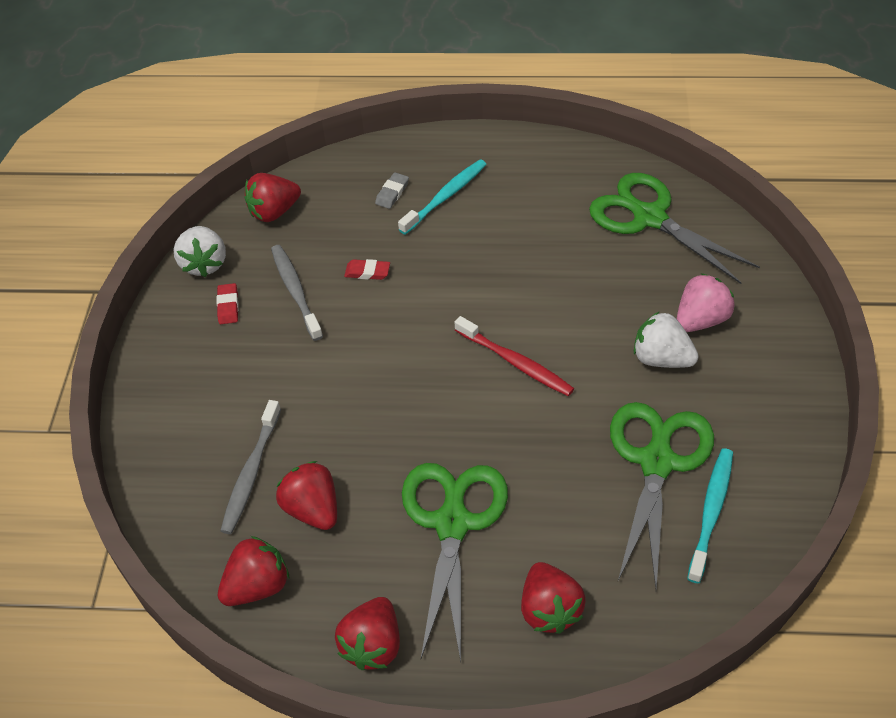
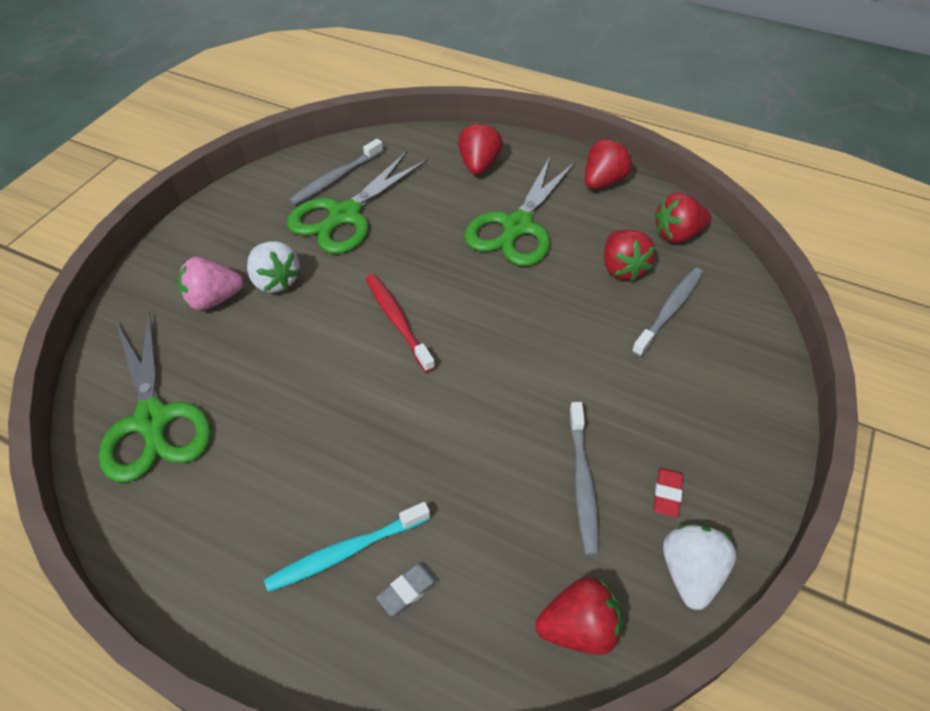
camera: 160 degrees left, 0 degrees up
(367, 272) = (491, 476): red eraser -> none
(711, 513) = (336, 178): turquoise toothbrush -> grey toothbrush

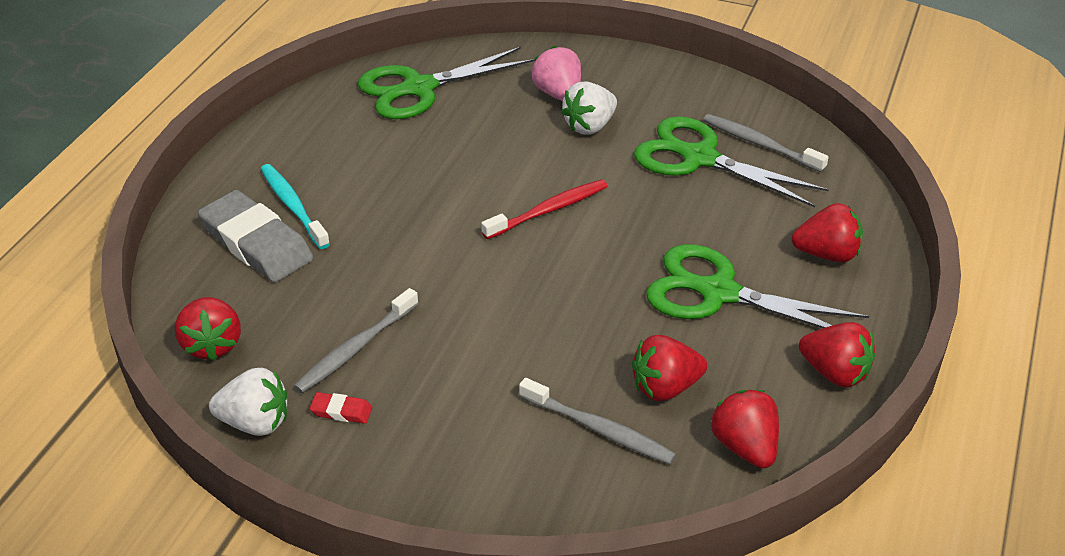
camera: 85 degrees right, 10 degrees down
(408, 590) = (256, 243): grey eraser -> grey eraser, size x2.41
(582, 482) = (356, 348): grey toothbrush -> grey toothbrush turned 45 degrees counterclockwise

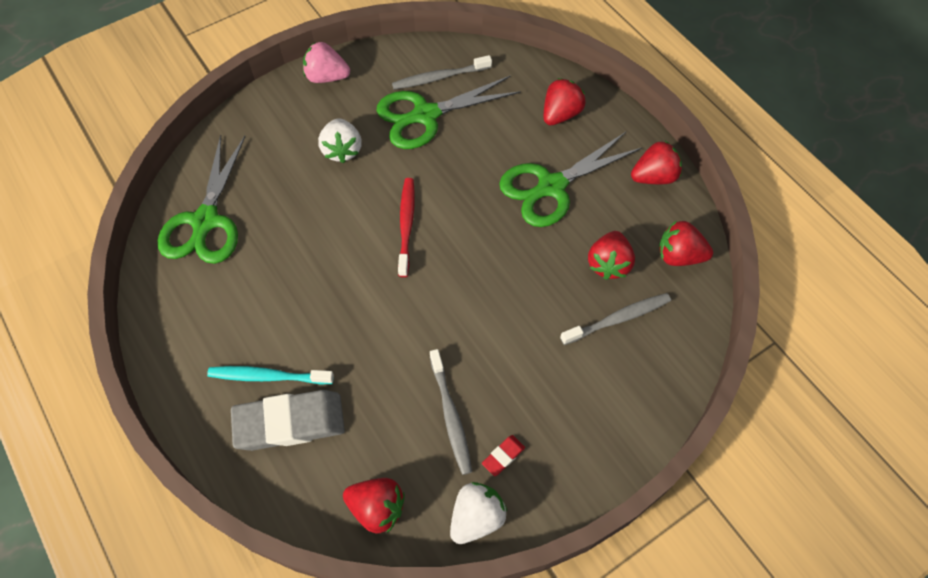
camera: 55 degrees left, 20 degrees up
(558, 94) = (292, 146): pink strawberry -> pink strawberry (327, 77)

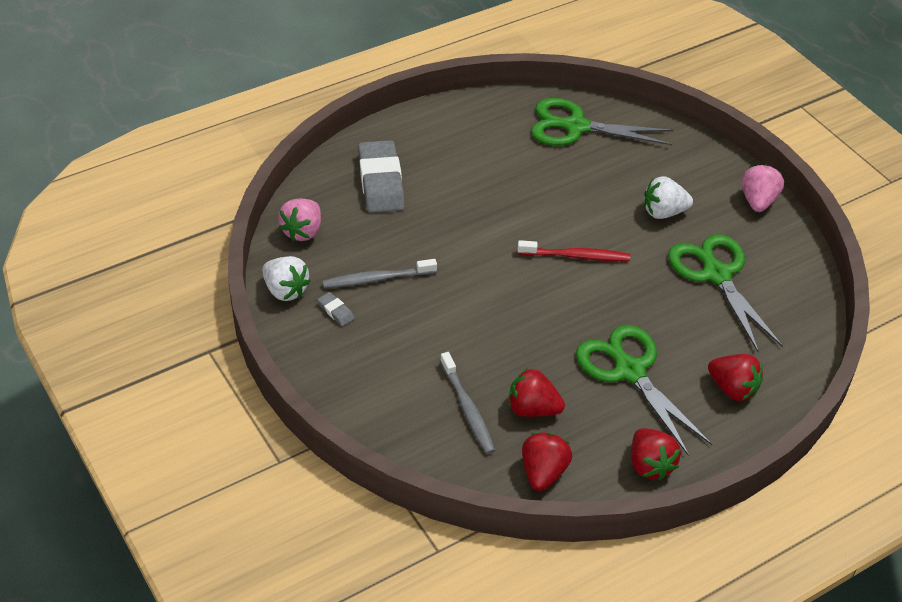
camera: 90 degrees right, 15 degrees down
(269, 376) = (423, 169): turquoise toothbrush -> none
(377, 508) = (302, 231): red strawberry -> pink strawberry
(440, 77) = (772, 288): grey toothbrush -> none
(503, 456) = (335, 311): red eraser -> grey eraser

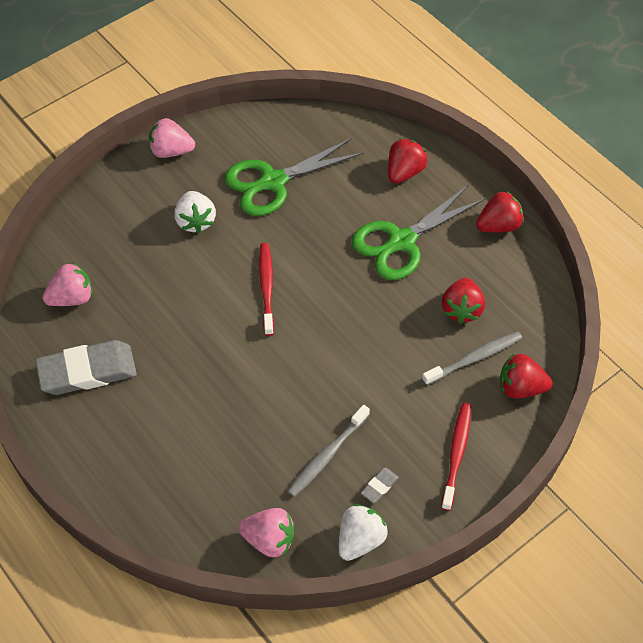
camera: 95 degrees left, 10 degrees up
(356, 374) = (456, 454): none -> red toothbrush
(377, 279) = (327, 455): grey toothbrush -> grey toothbrush turned 60 degrees clockwise
(380, 182) = (179, 473): grey eraser -> grey eraser (87, 371)
(543, 472) = (527, 297): red strawberry -> red strawberry (520, 388)
(576, 127) = (72, 298): green scissors -> pink strawberry

